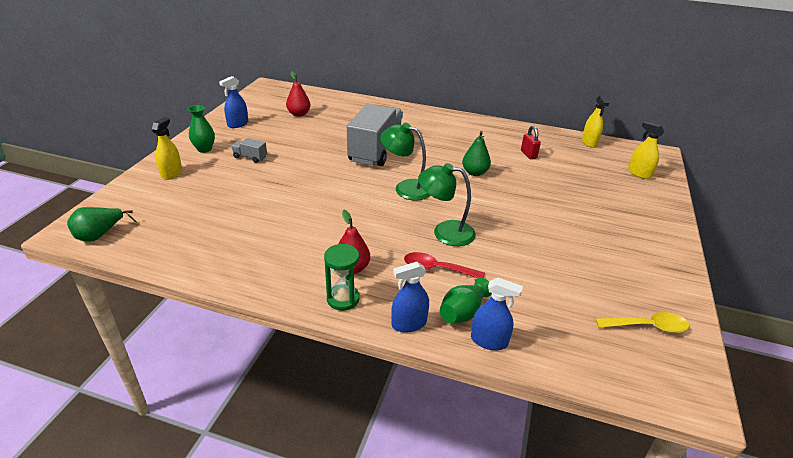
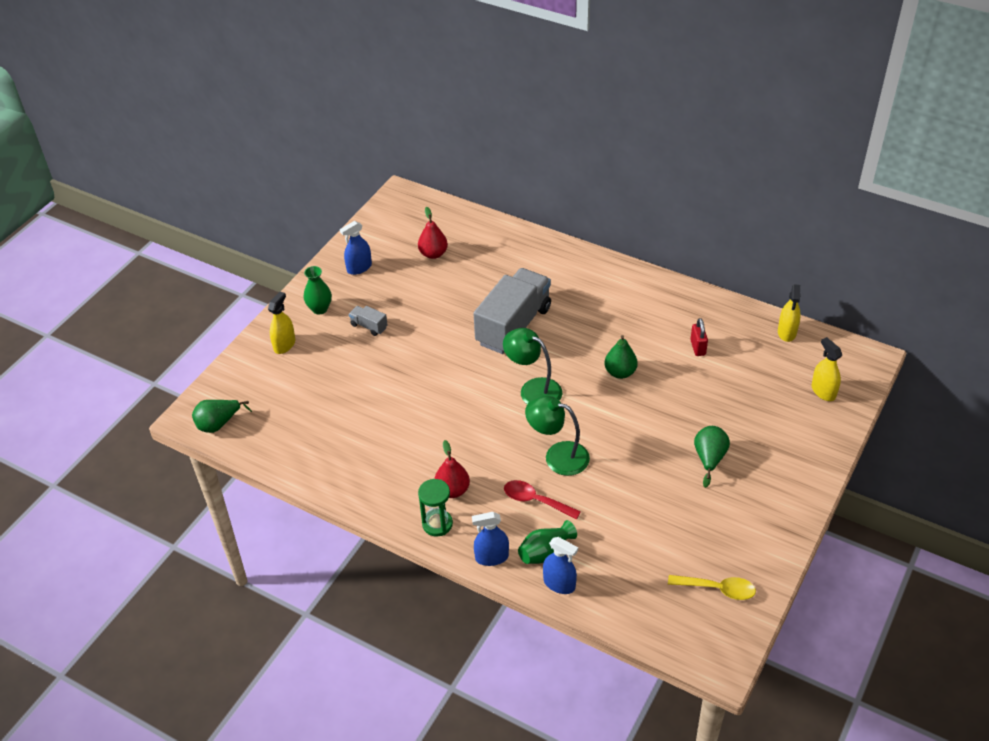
camera: 15 degrees right, 10 degrees up
(578, 223) = (709, 459): none -> green pear

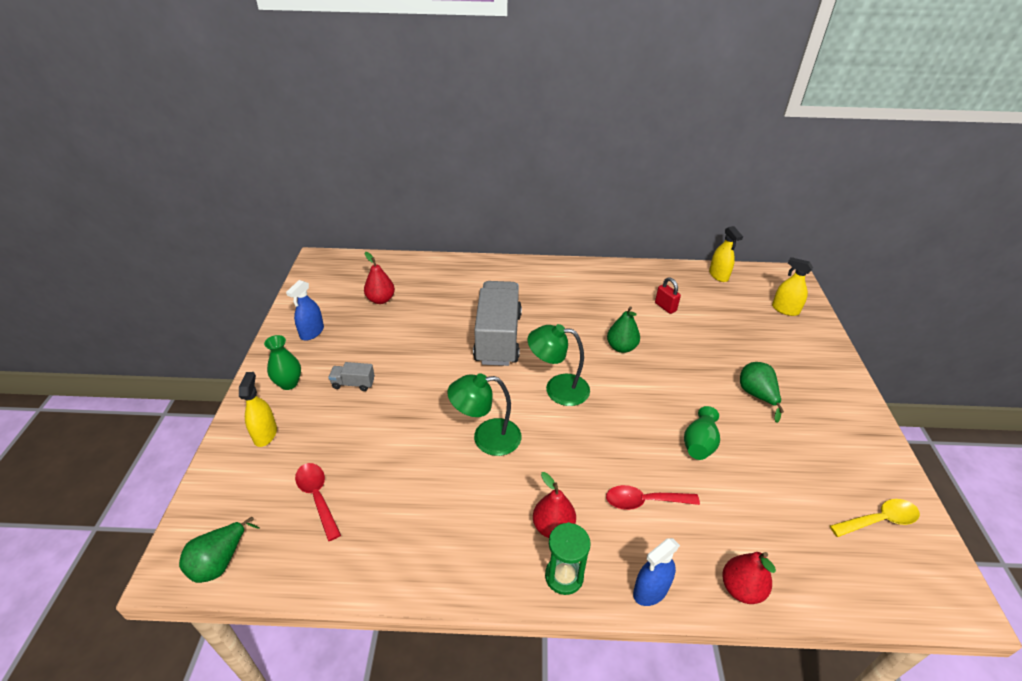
camera: 30 degrees left, 5 degrees down
(299, 405) = (317, 497): none -> red spoon
(545, 552) = (698, 556): green vase -> green vase (699, 444)
(558, 456) = (629, 445): green lamp -> green lamp (486, 438)
(559, 584) = (741, 588): blue spray bottle -> red pear

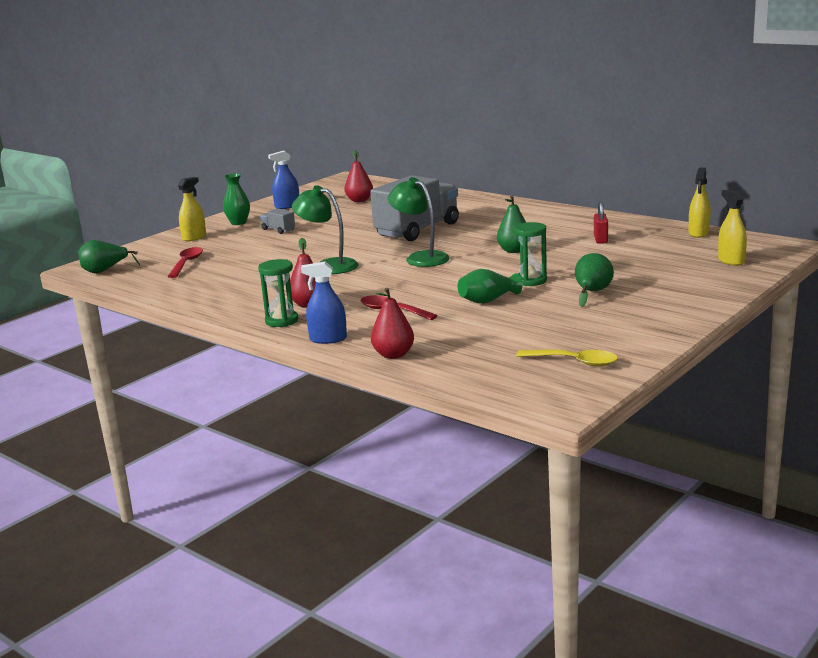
camera: 40 degrees right, 20 degrees down
(692, 394) = (531, 281): none -> green hourglass

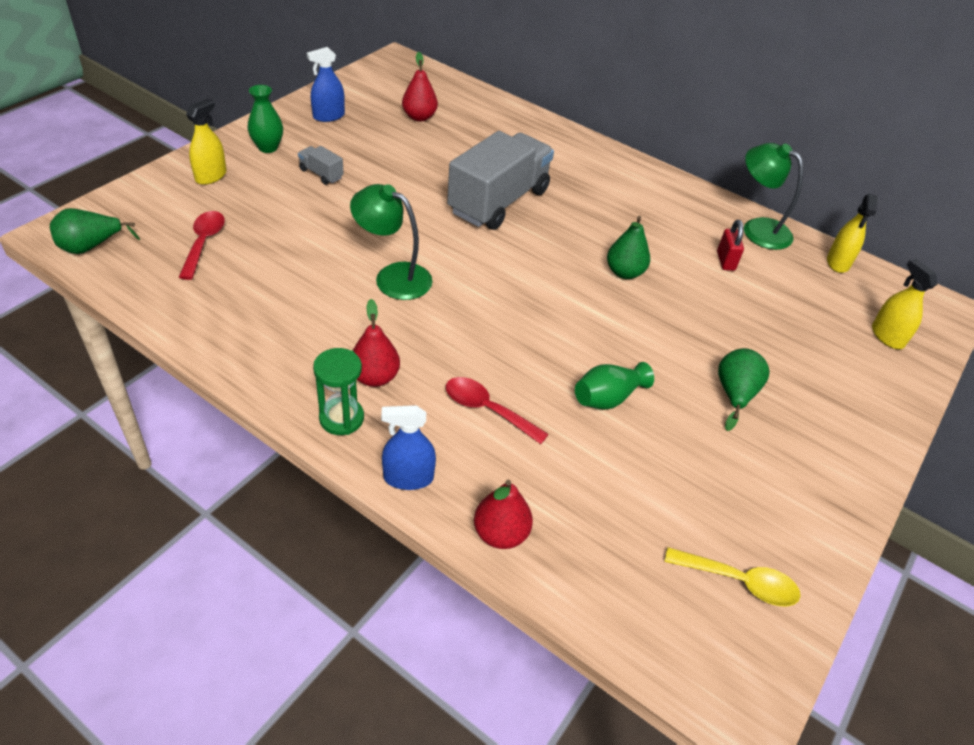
camera: 10 degrees left, 25 degrees up
(420, 258) = (510, 273): green lamp -> green lamp (757, 229)
(531, 281) = (655, 353): green hourglass -> none

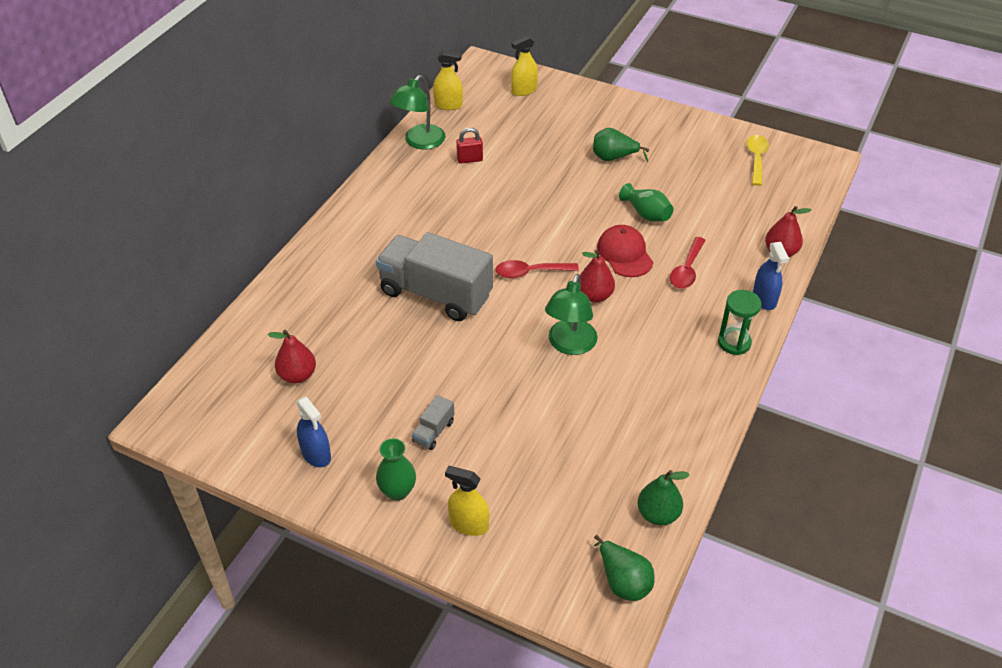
camera: 95 degrees left, 0 degrees up
(204, 243) = (579, 491): red spoon -> red spoon (530, 272)
(375, 377) = (687, 333): red pear -> red pear (594, 296)
(531, 356) = (625, 254): none -> red cap
(624, 272) = (506, 212): green pear -> green pear (658, 514)

